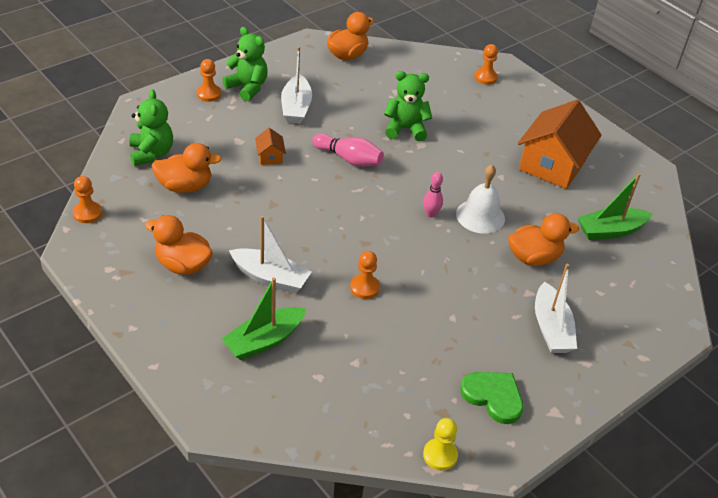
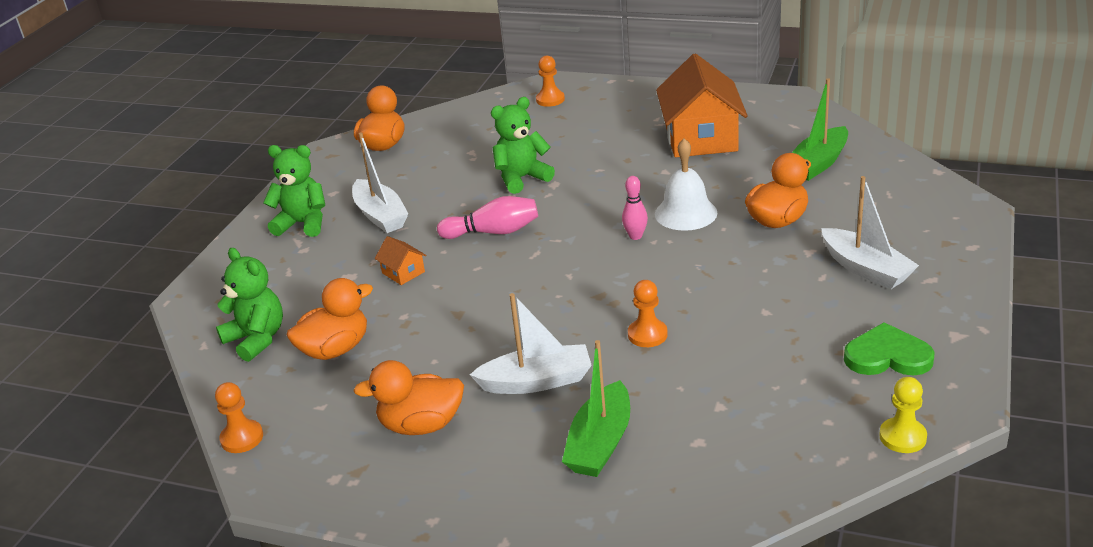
camera: 25 degrees left, 10 degrees down
(209, 94) = (263, 250): orange pawn -> none

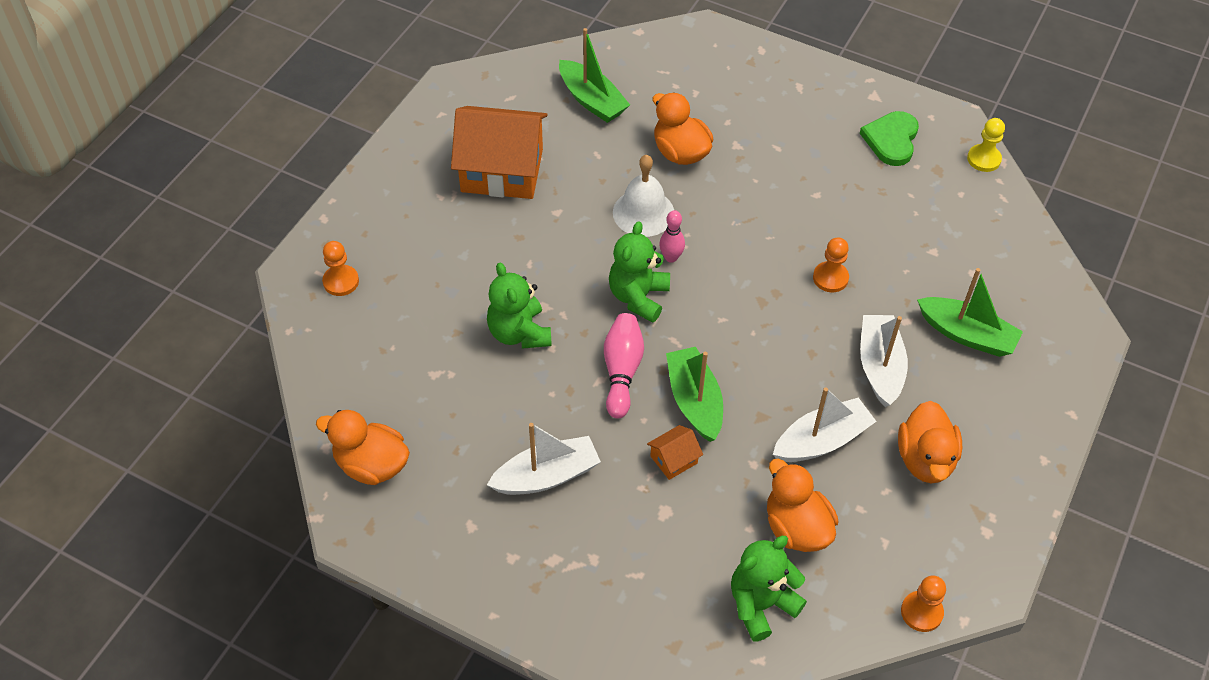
camera: 85 degrees left, 20 degrees up
(303, 224) = (534, 560): green teddy bear -> green teddy bear (638, 297)
(468, 274) = (694, 401): none -> green boat
(866, 269) = (773, 118): white boat -> white boat (821, 440)

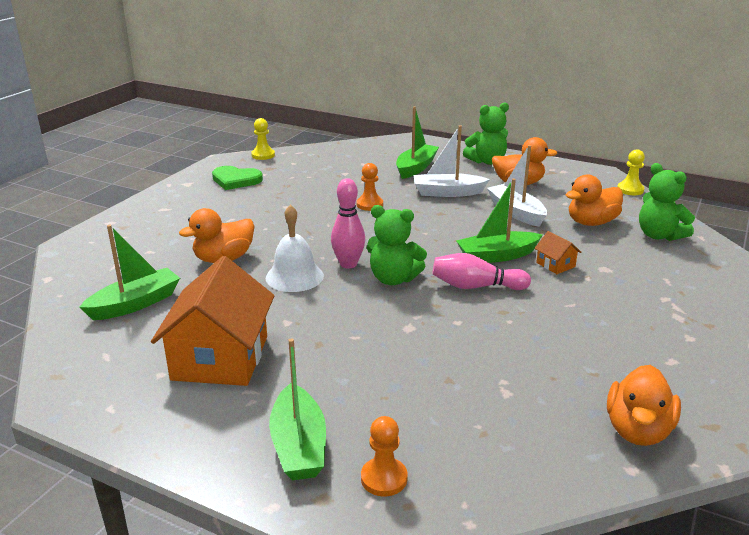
camera: 90 degrees left, 25 degrees down
(384, 229) = (299, 445): none -> green boat
(519, 333) = (443, 340): green teddy bear -> green teddy bear (487, 161)
(546, 476) = (598, 321): white boat -> none
(671, 257) = (348, 264): pink bowling pin -> pink bowling pin, size x1.50
(921, 612) = (630, 190): orange pawn -> yellow pawn

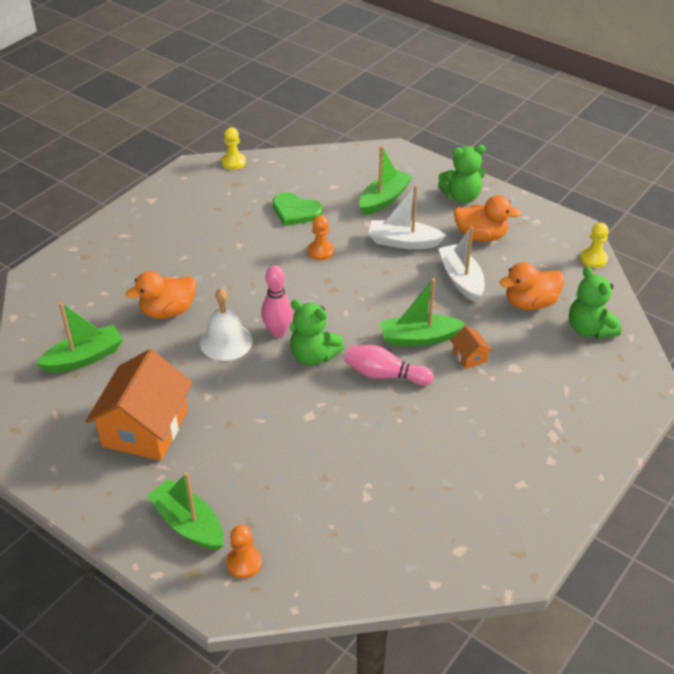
camera: 10 degrees right, 15 degrees up
(236, 180) = (199, 199): green heart -> green heart (295, 211)
(299, 445) = (188, 524): green boat -> green boat turned 135 degrees clockwise
(638, 430) = (457, 549): orange duck -> none

